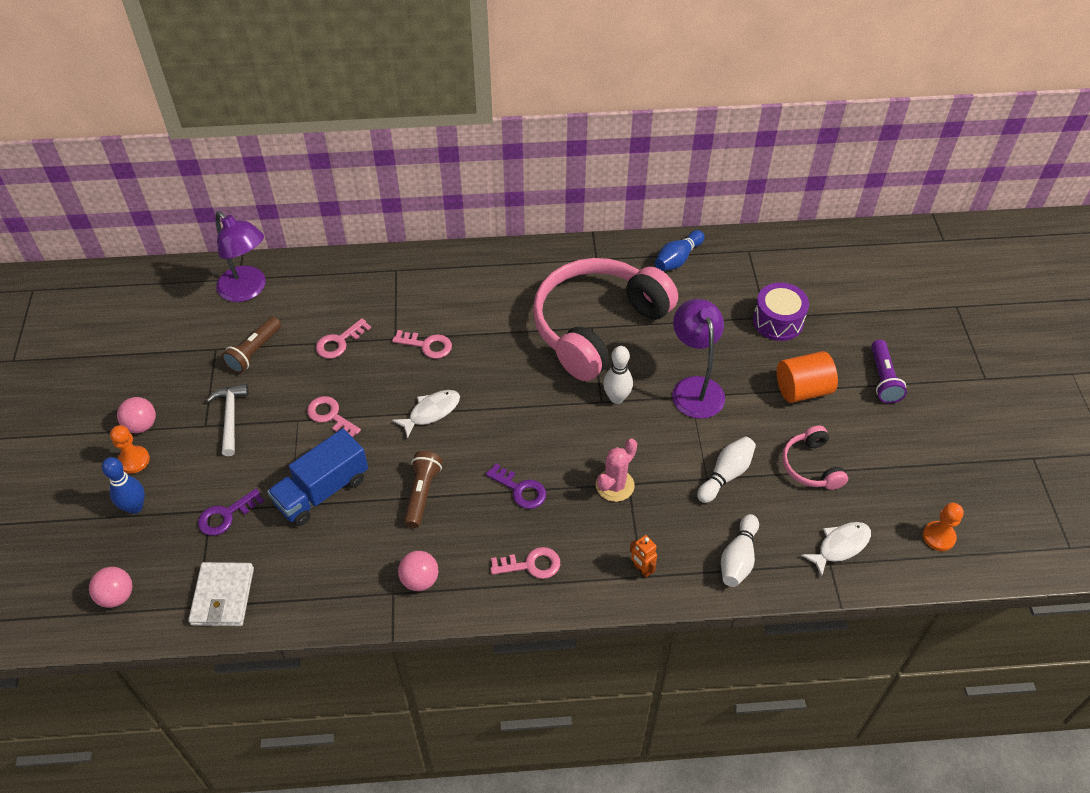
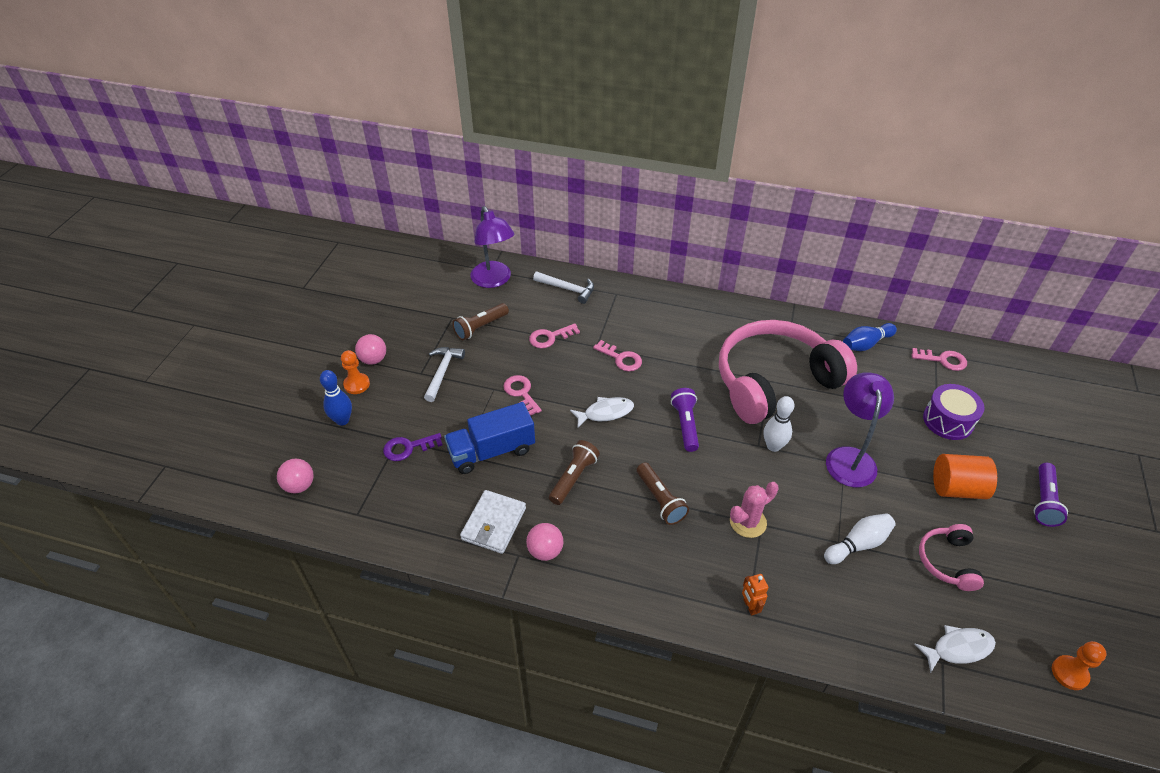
camera: 20 degrees right, 5 degrees down
(223, 596) = (379, 512): white wallet -> white wallet (494, 524)
(338, 278) = (568, 289): none -> white hammer
(520, 401) = (685, 425): none -> purple flashlight
(520, 489) = (660, 500): purple key -> brown flashlight
(531, 564) = (647, 569): pink key -> pink key (943, 360)
(738, 558) = (848, 627): white bowling pin -> none

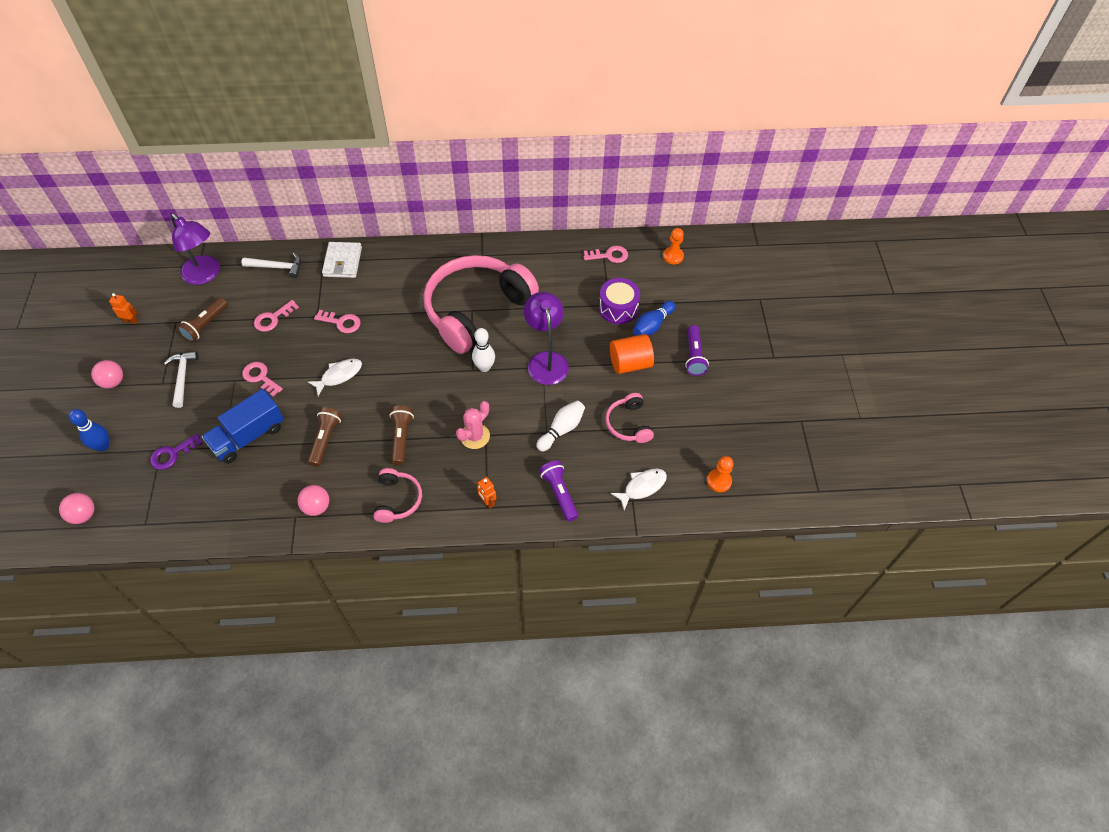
camera: 20 degrees left, 10 degrees up
(357, 384) = (105, 409): orange pawn -> orange pawn (673, 256)
(409, 306) = (131, 321): none -> orange robot
(494, 524) = (267, 497): white wallet -> white wallet (343, 262)
(640, 570) = (397, 499): none -> pink headphones
(660, 500) = (401, 438): brown flashlight -> brown flashlight turned 135 degrees counterclockwise
(685, 425) = (409, 368): purple flashlight -> purple flashlight (559, 493)
(865, 344) = (546, 256): blue bowling pin -> blue bowling pin (652, 325)

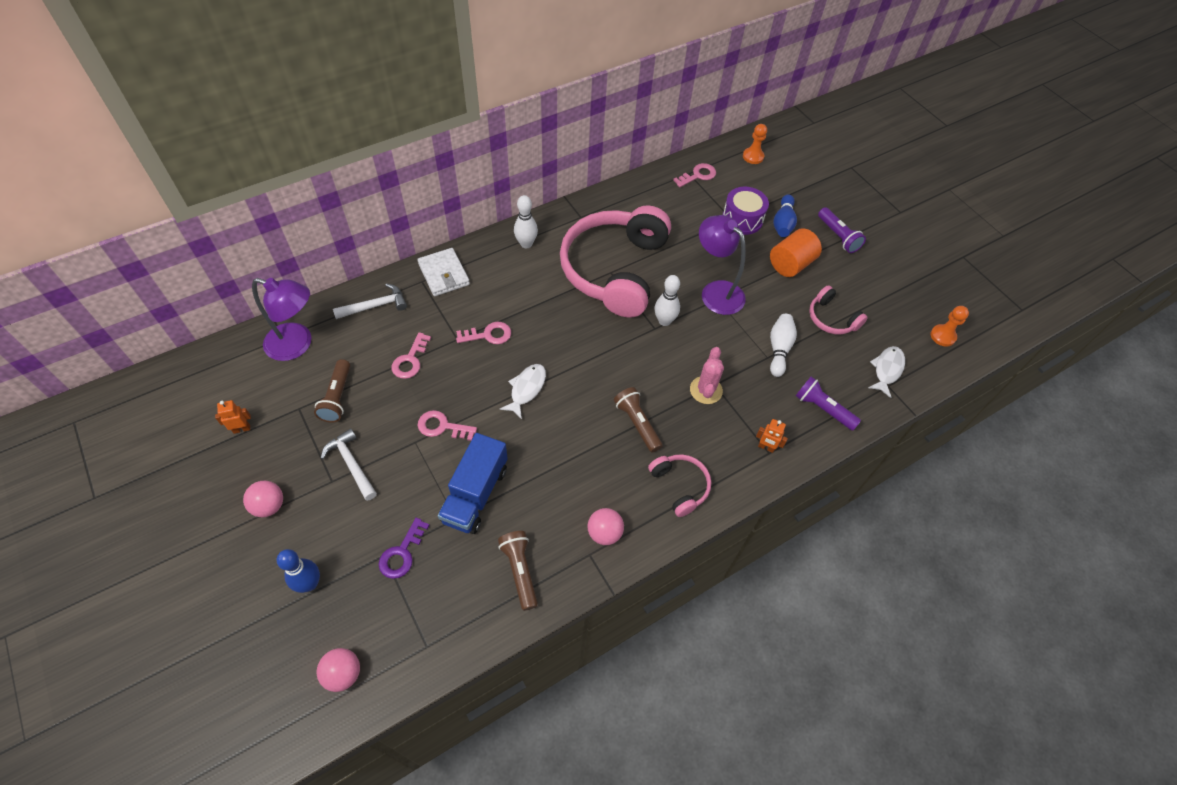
camera: 30 degrees left, 0 degrees up
(325, 440) = (561, 460): brown flashlight -> brown flashlight (520, 571)
(422, 261) = (526, 244): none -> white bowling pin

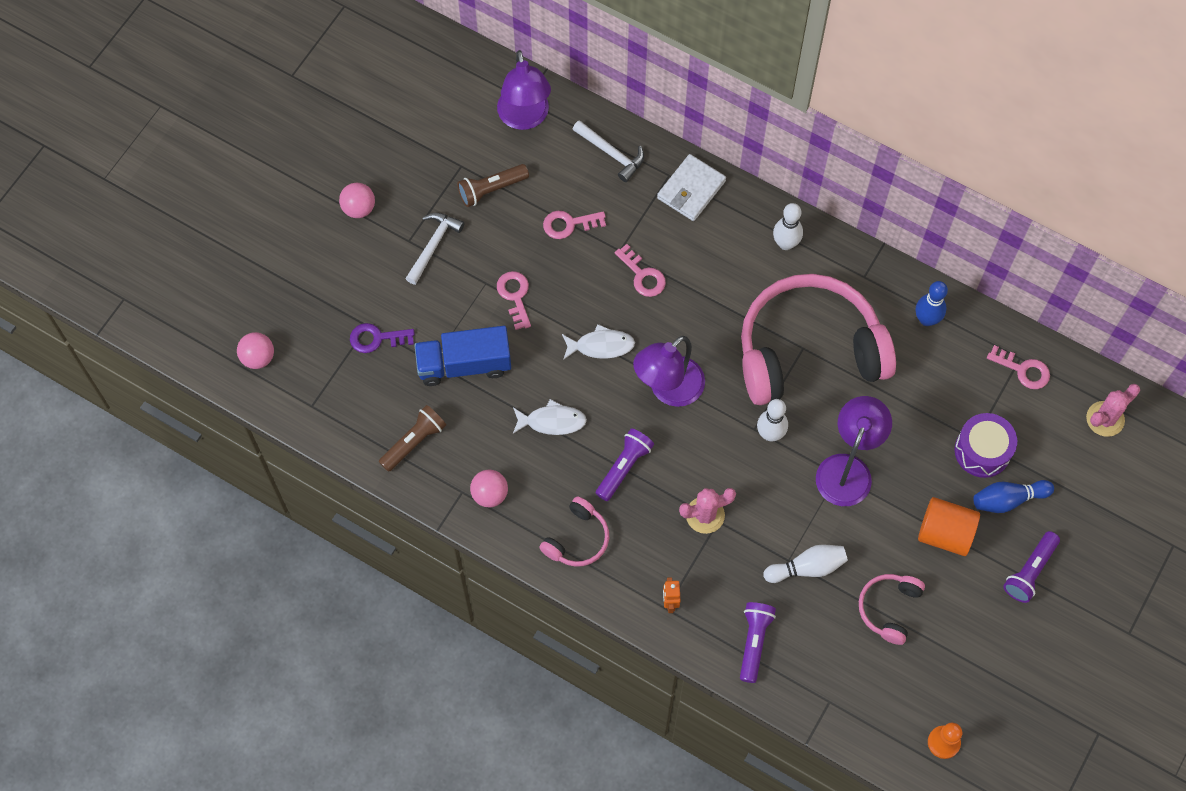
camera: 65 degrees right, 10 degrees up
(242, 429) = (414, 136): orange robot -> none
(310, 583) = (312, 285): blue bowling pin -> blue bowling pin (926, 319)
(591, 364) = (668, 390): none -> purple lamp
(637, 423) = (624, 467): brown flashlight -> purple flashlight
(753, 156) = (1105, 419): orange pawn -> pink cactus
(887, 370) = (851, 693): white fish -> white fish (552, 421)

